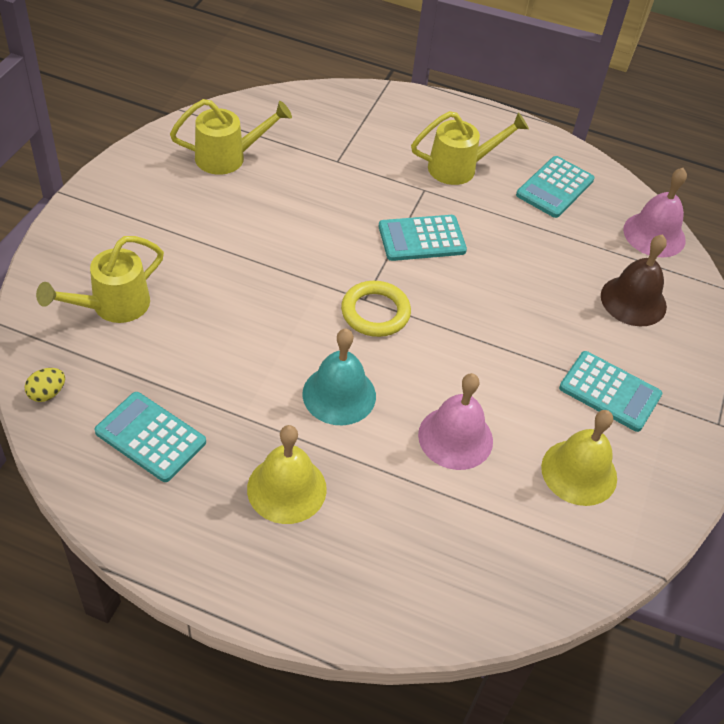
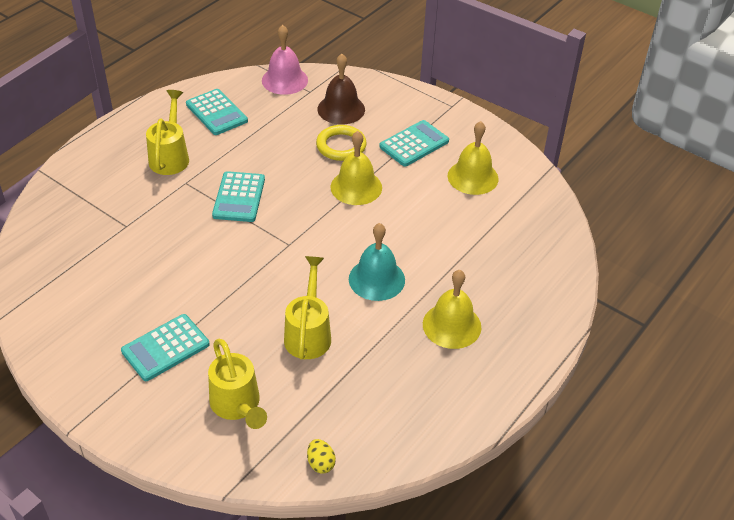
camera: 70 degrees left, 5 degrees down
(150, 437) = (385, 398): turquoise calculator -> turquoise calculator (165, 348)
(228, 157) = (85, 296): yellow watering can -> yellow watering can (308, 333)
(375, 312) = (304, 241): yellow ring -> yellow ring (341, 146)
(455, 437) = (431, 227): pink bell -> none
(493, 344) = (356, 187): none -> yellow bell

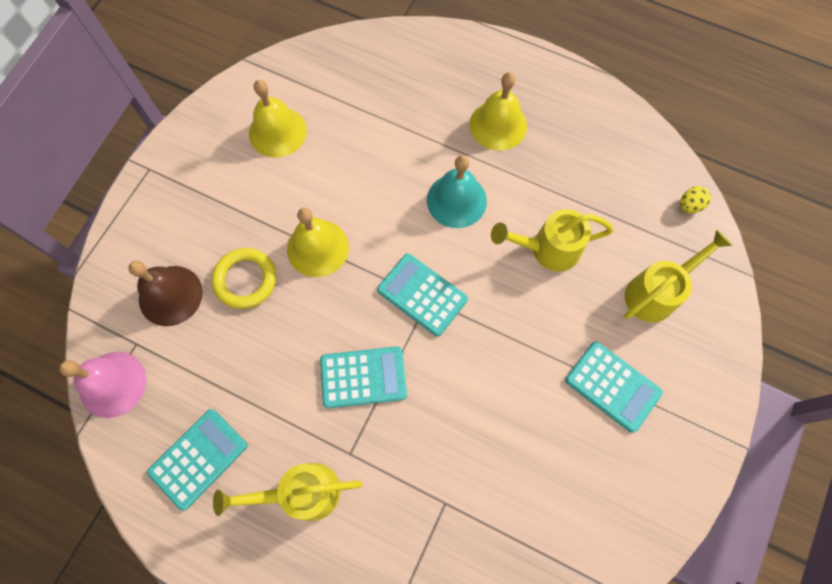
camera: 100 degrees left, 25 degrees up
(414, 144) = (229, 199): turquoise calculator -> turquoise calculator (422, 295)

